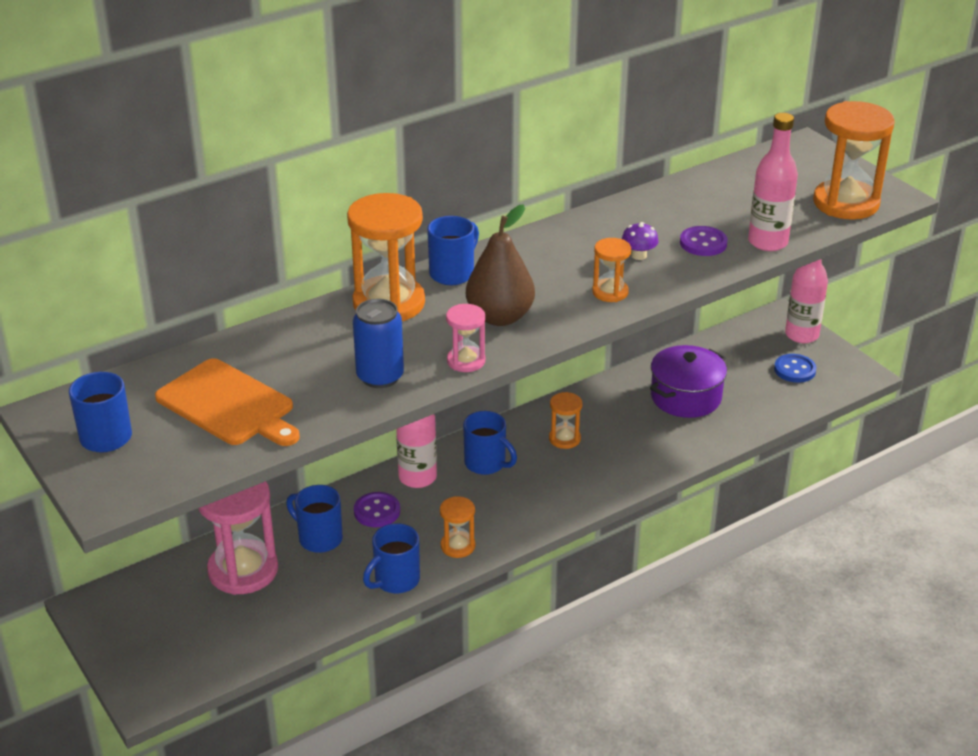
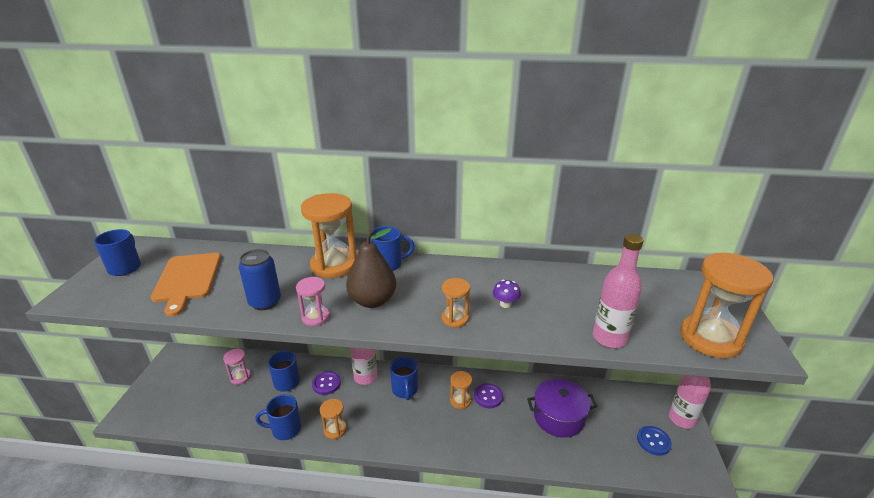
camera: 40 degrees right, 5 degrees down
(243, 570) = (240, 377): pink hourglass -> pink hourglass, size x0.51
(703, 243) = (559, 316): purple button -> purple button (488, 396)

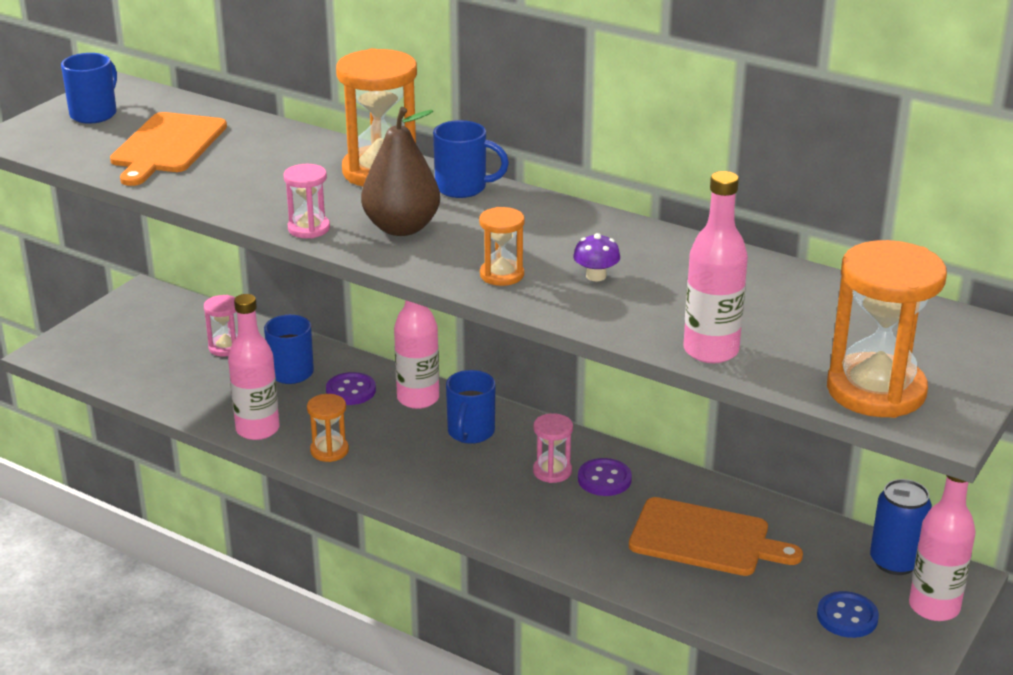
camera: 25 degrees right, 0 degrees up
(265, 302) = (253, 196): blue can -> blue can (895, 562)
(285, 429) = (257, 429): blue mug -> pink bottle
(460, 401) = (552, 471): orange hourglass -> pink hourglass
(559, 417) = (705, 539): purple pot -> orange cutting board

